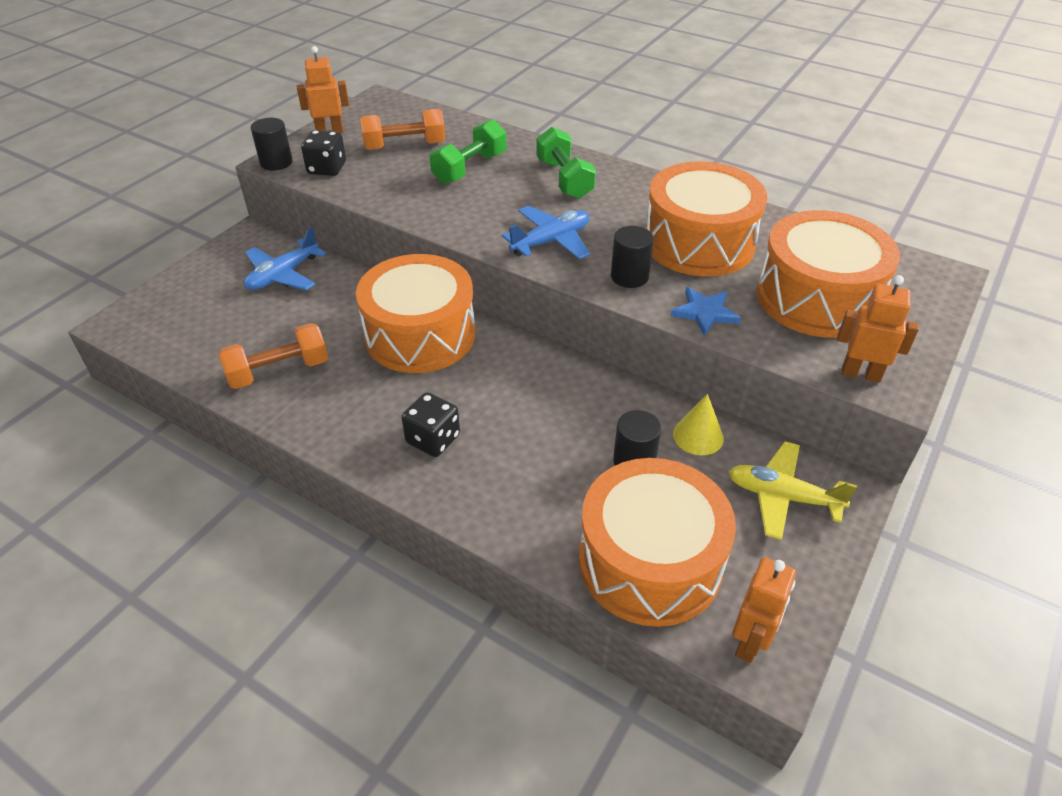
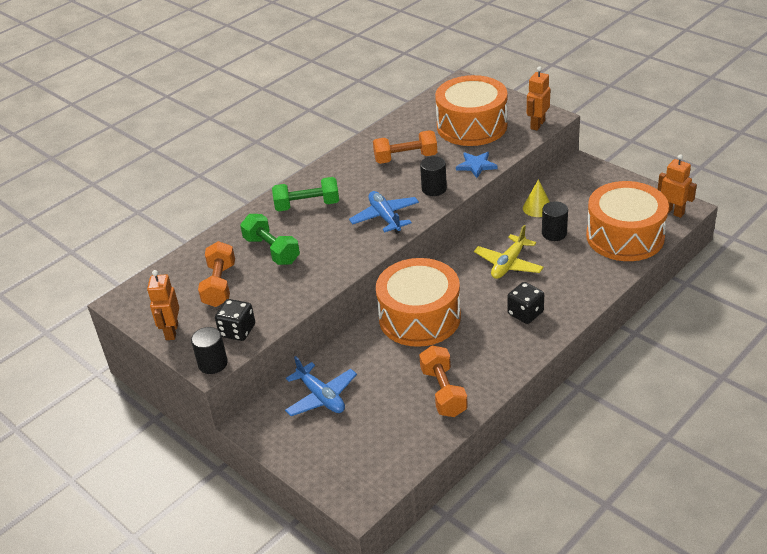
camera: 75 degrees left, 5 degrees down
(699, 243) = (405, 158): orange drum -> orange dumbbell
(782, 497) = (585, 187): yellow plane -> yellow plane (508, 264)

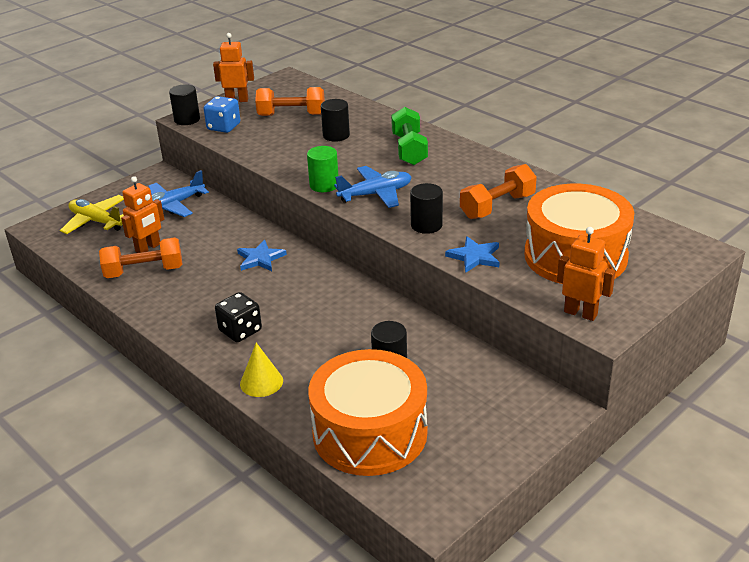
camera: 90 degrees right, 5 degrees down
(237, 331) = (223, 127): black dice -> blue dice
(272, 250) = (336, 135): green dumbbell -> black cylinder
(368, 247) = (324, 185): none -> green cylinder
(405, 158) = (497, 206): orange dumbbell -> orange dumbbell turned 60 degrees clockwise
(419, 317) = (260, 258): orange drum -> blue star
(508, 264) = (334, 323): yellow plane -> yellow plane (96, 221)
(537, 208) = (450, 354): yellow cone -> yellow cone (261, 382)
(673, 212) = (422, 495): orange robot -> orange robot (148, 248)

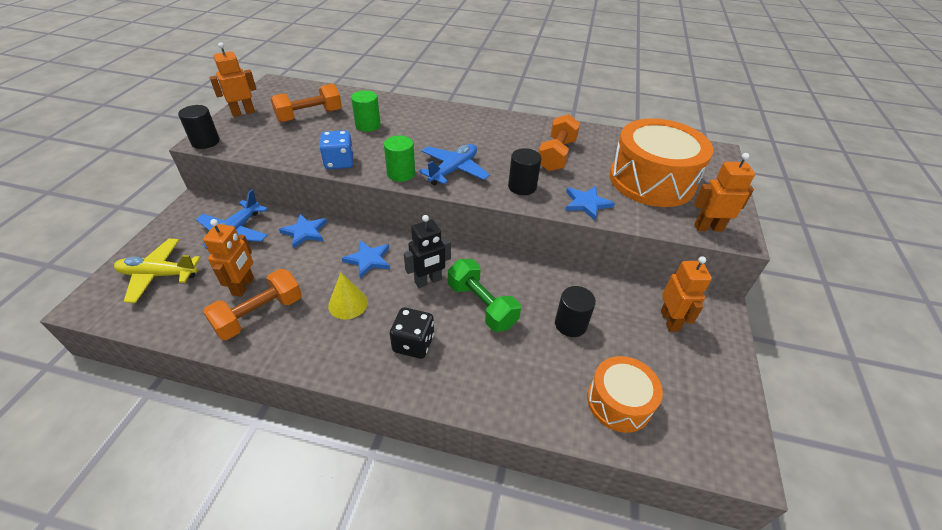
camera: 35 degrees left, 10 degrees up
(223, 127) = (252, 141): blue dice -> blue dice (339, 162)
(227, 221) = (305, 232): none -> blue star
(261, 382) = (481, 392): yellow cone -> yellow cone (348, 304)
(295, 290) = (428, 281): none -> black robot
(336, 135) = (368, 125): black cylinder -> green cylinder
(370, 433) = (619, 402): orange drum -> orange drum, size x0.57
(409, 150) = (441, 124): green dumbbell -> green dumbbell (481, 305)
(493, 397) = (670, 320): none -> orange robot

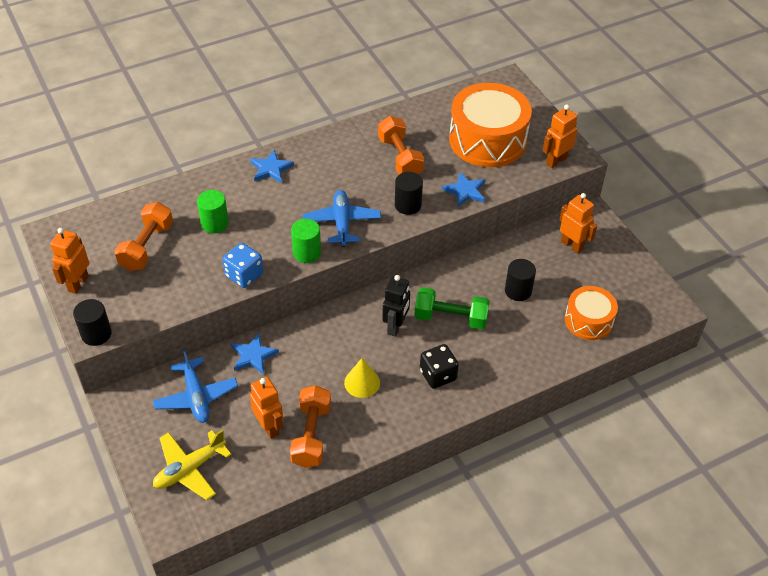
camera: 40 degrees left, 5 degrees up
(368, 260) = (333, 341): blue star -> blue star (271, 169)

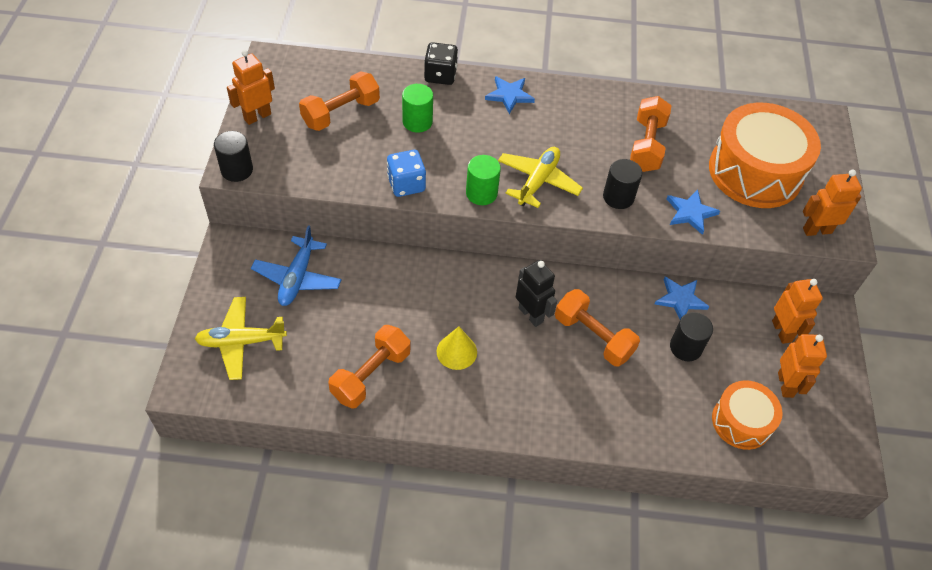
camera: 30 degrees right, 5 degrees up
(253, 355) = (376, 268): blue star -> blue star (680, 299)
(269, 427) = (339, 344): orange robot -> orange robot (785, 384)
(342, 223) = (538, 181): blue plane -> yellow plane
(395, 326) = (531, 315): black robot -> black robot turned 90 degrees counterclockwise
(438, 375) = (537, 387): black dice -> black dice (440, 75)
(451, 318) = (593, 337): green dumbbell -> orange dumbbell

